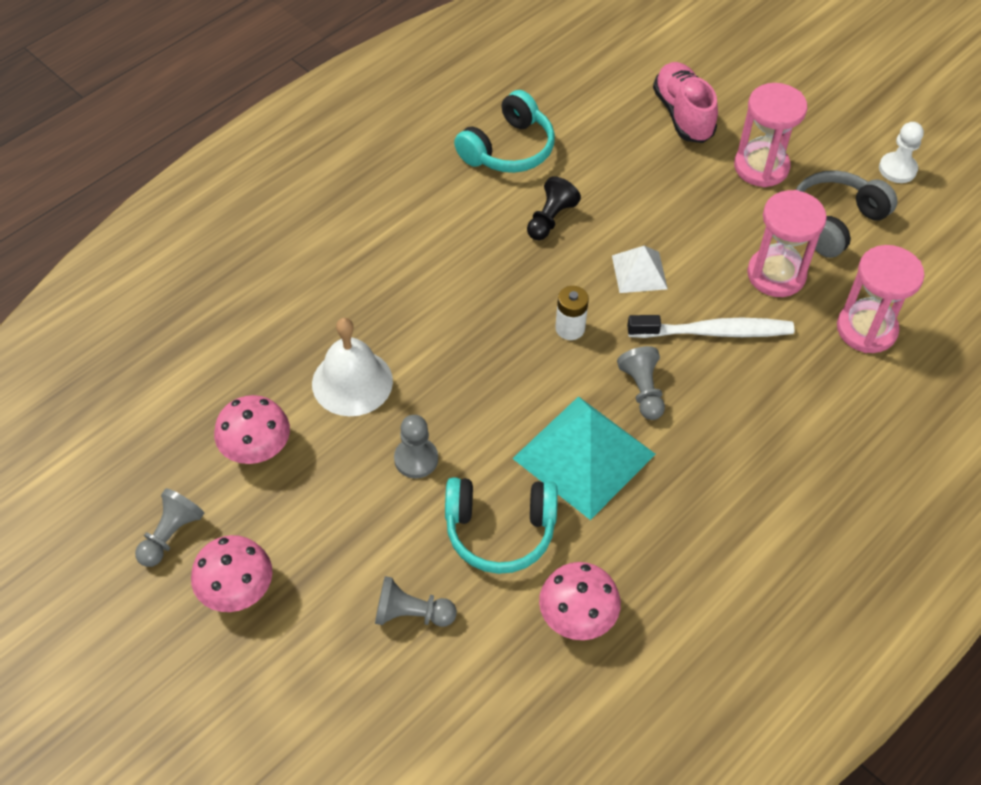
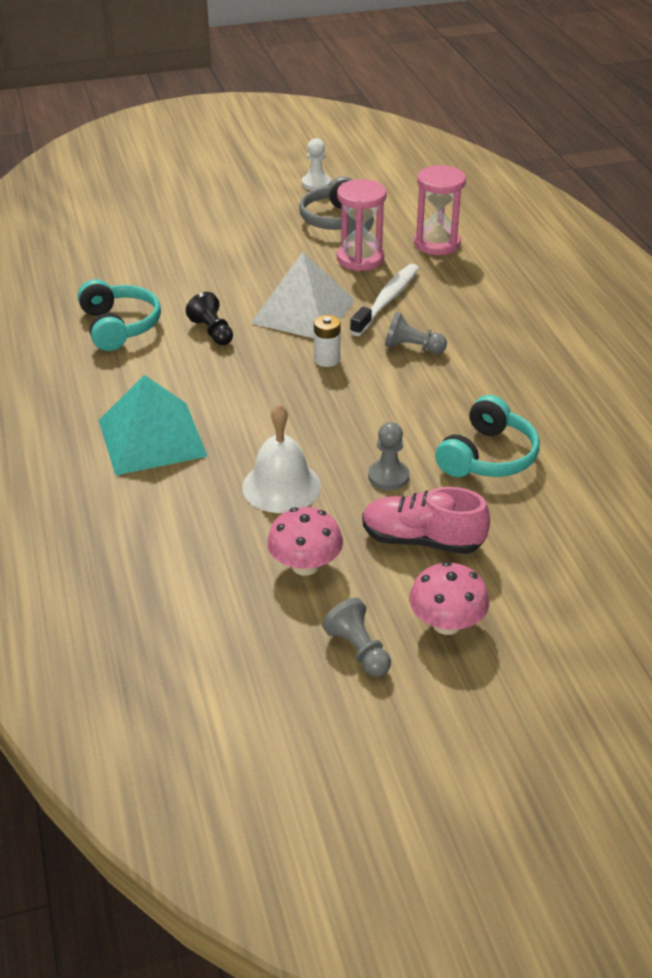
camera: 60 degrees left, 15 degrees down
(411, 614) = (534, 527): grey pawn -> none
(577, 616) = (587, 445): pink mushroom -> none
(584, 456) = (449, 394): turquoise pyramid -> turquoise pyramid (152, 438)
(639, 272) = (303, 311): white pyramid -> white pyramid, size x1.91
(683, 115) = (175, 241): pink shoe -> pink shoe (422, 540)
(761, 167) = (259, 229): pink hourglass -> none

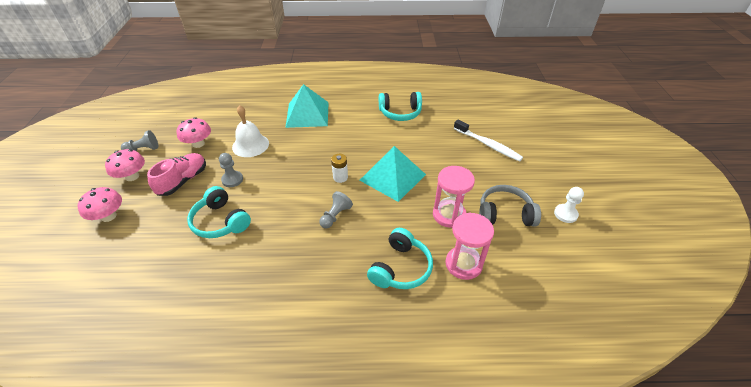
camera: 105 degrees right, 5 degrees up
(212, 332) = (384, 141): black pawn -> none
(303, 311) = (392, 177): white pyramid -> turquoise pyramid
(387, 300) = (393, 217): white toothbrush -> white toothbrush (488, 145)
(470, 283) = (401, 268): none -> turquoise headphones
(557, 601) = (108, 216): none -> pink mushroom

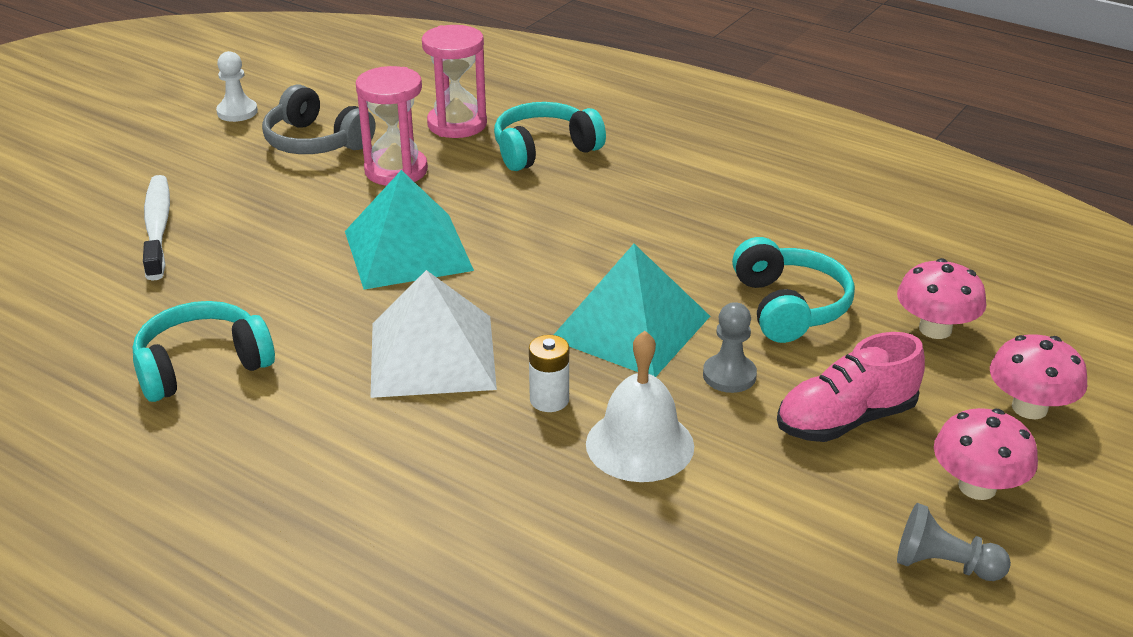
camera: 145 degrees left, 10 degrees down
(198, 144) = (777, 512): pink mushroom -> pink mushroom (935, 329)
(307, 114) = (422, 472): turquoise pyramid -> turquoise pyramid (631, 327)
(335, 216) = (574, 236): grey pawn -> none
(338, 144) = (433, 355): none -> white pyramid
(340, 177) = (503, 288): white battery -> white battery (549, 400)
(400, 113) = (202, 366): turquoise headphones -> turquoise headphones turned 60 degrees counterclockwise

